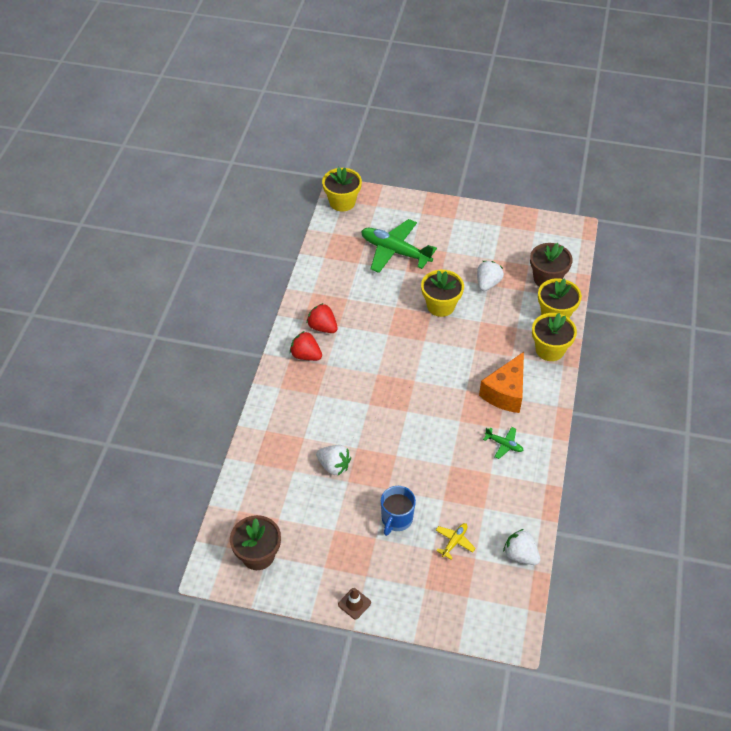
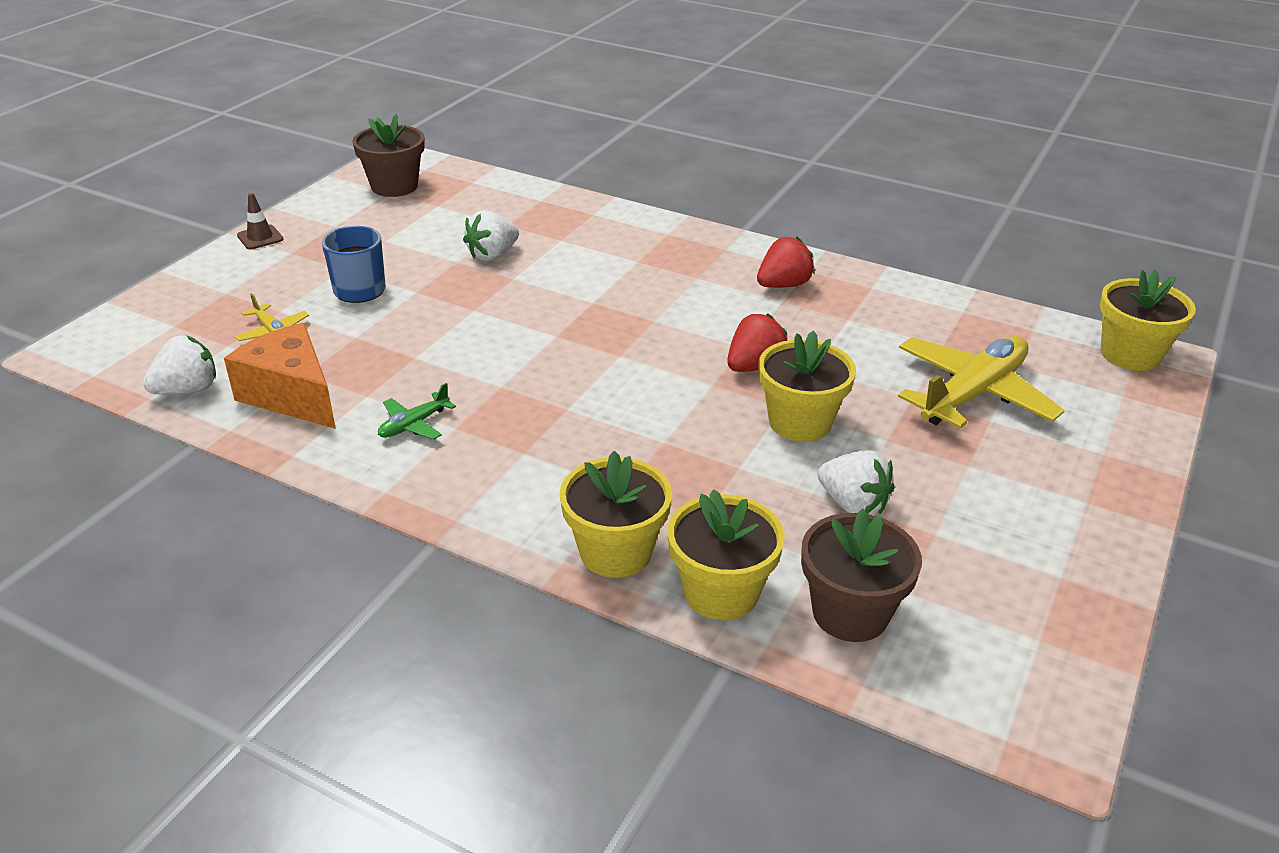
camera: 105 degrees right, 15 degrees down
(306, 355) = (725, 262): red strawberry -> red strawberry (755, 366)
(395, 251) = (973, 394): green plane -> yellow plane
(505, 392) = (532, 456): orange cheese -> orange cheese (292, 395)

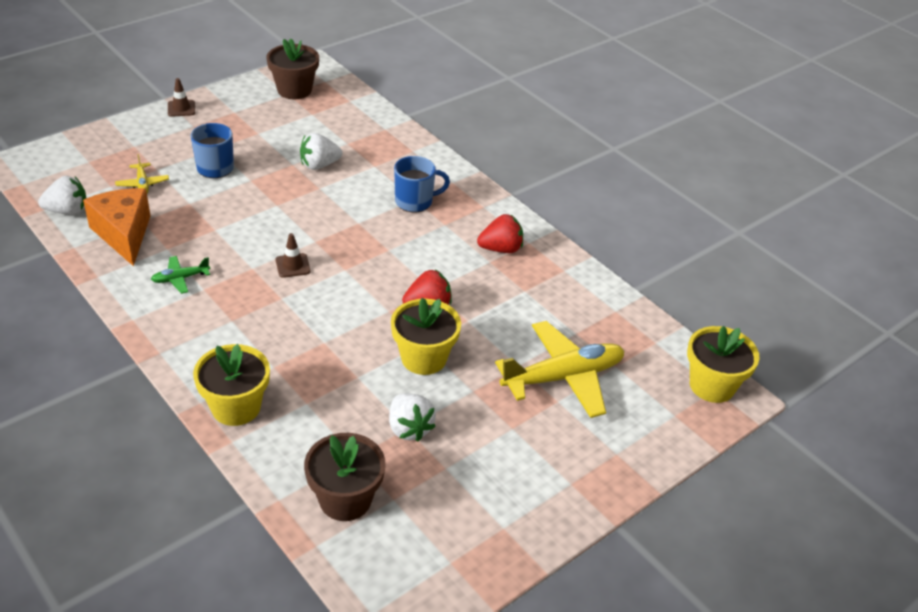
camera: 20 degrees right, 5 degrees up
(551, 369) = (293, 265): none -> brown traffic cone
(642, 263) = (415, 201): none -> blue mug
(721, 593) = (277, 457): yellow flower pot -> none

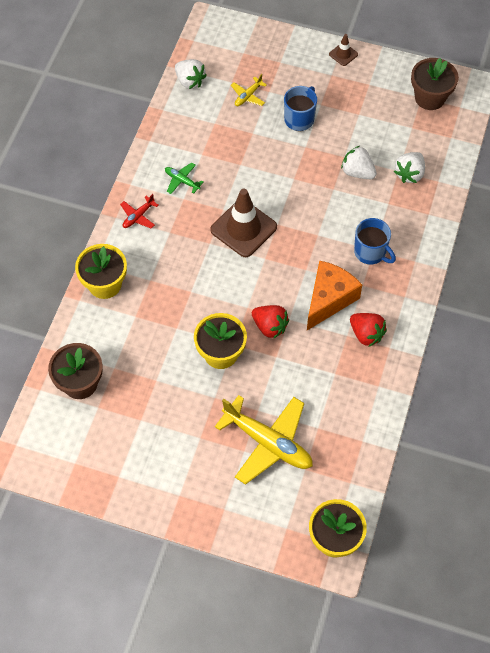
camera: 60 degrees right, 20 degrees up
(124, 234) = (195, 124): orange cheese -> orange cheese (329, 299)
(181, 334) = (138, 216): none -> red plane
(293, 265) = (243, 228): brown traffic cone -> brown traffic cone, size x2.11
(409, 428) = (156, 382): white strawberry -> white strawberry (409, 174)

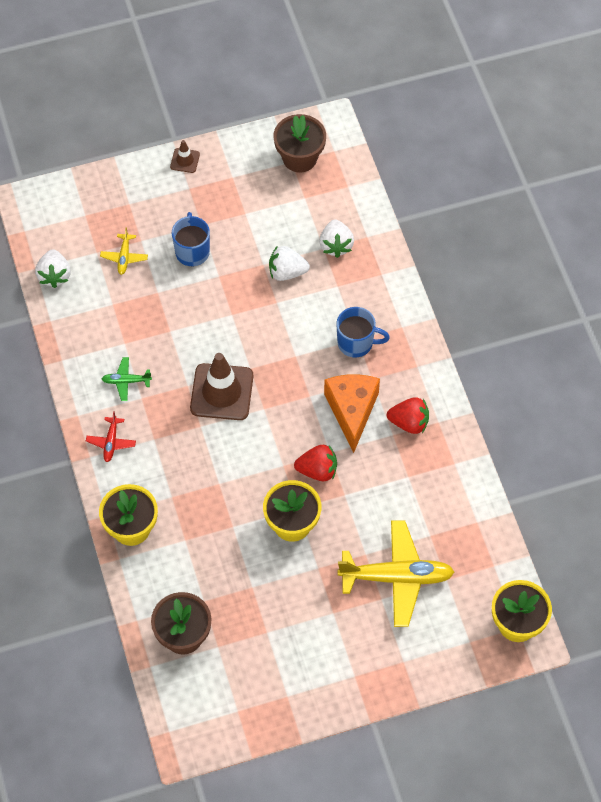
camera: 35 degrees left, 0 degrees up
(190, 81) = (54, 275): white strawberry -> white strawberry turned 75 degrees clockwise

